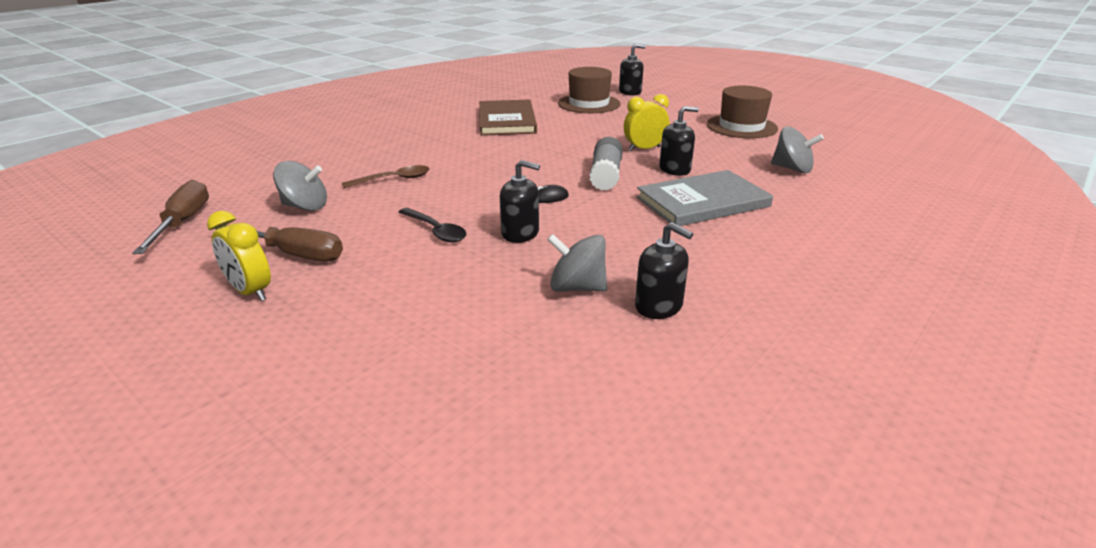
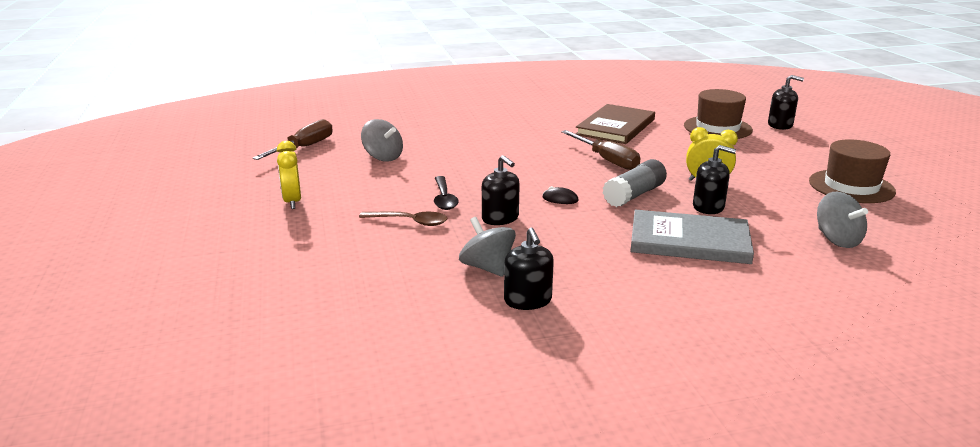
camera: 35 degrees right, 5 degrees down
(292, 254) = (340, 186): brown screwdriver -> brown screwdriver (606, 160)
(393, 180) = (462, 153): brown spoon -> brown spoon (409, 222)

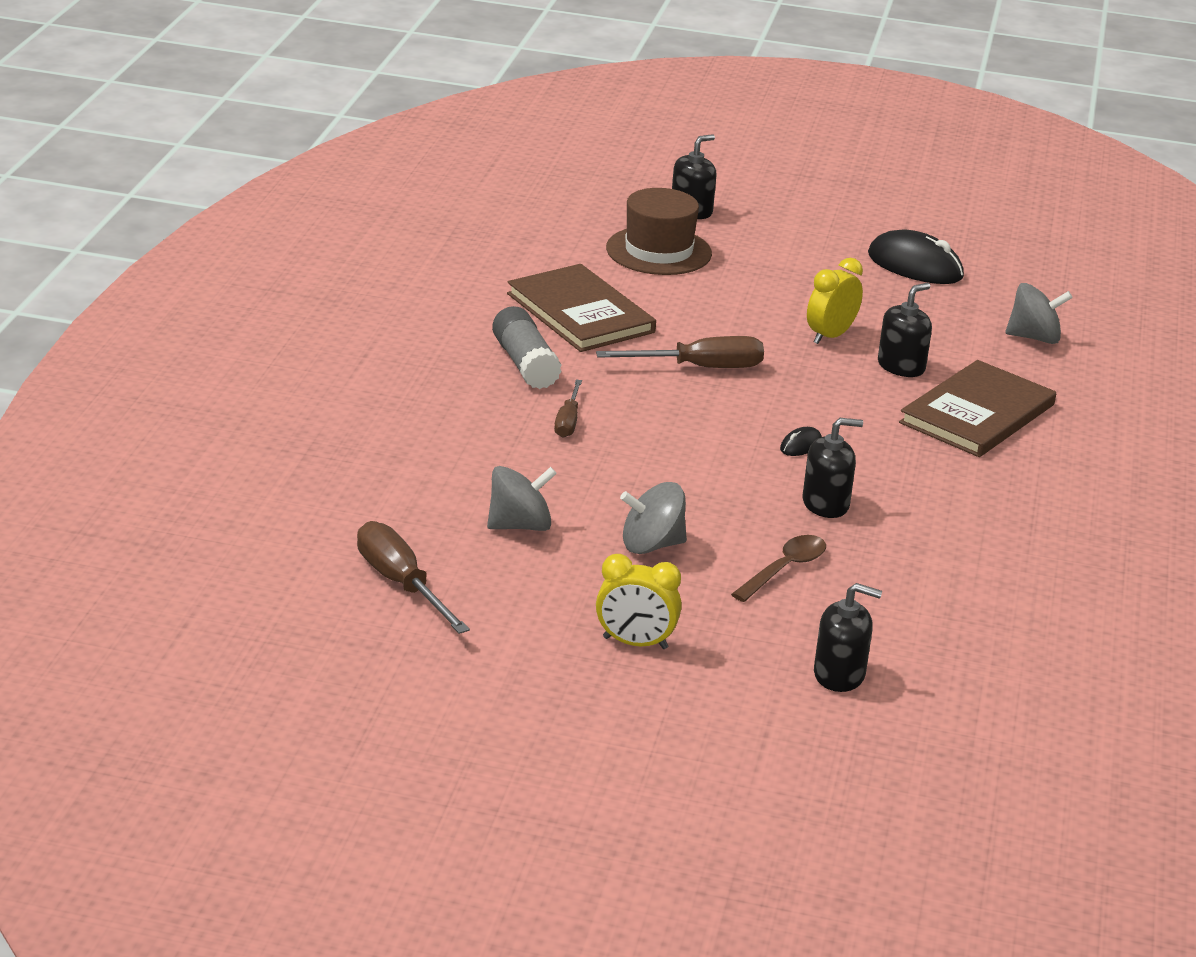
camera: 65 degrees left, 5 degrees up
(444, 198) = (728, 523): black spoon -> none
(487, 267) = (954, 555): grey spinning top -> grey spinning top (651, 545)
(500, 146) = (568, 421): none -> brown screwdriver
(528, 300) = (1047, 556): black soap dispenser -> black soap dispenser (839, 674)
(634, 195) = (829, 395): grey glue stick -> grey glue stick (525, 364)
(689, 241) = (977, 414): grey book -> brown book
(851, 186) = (915, 266): brown hat -> black mouse

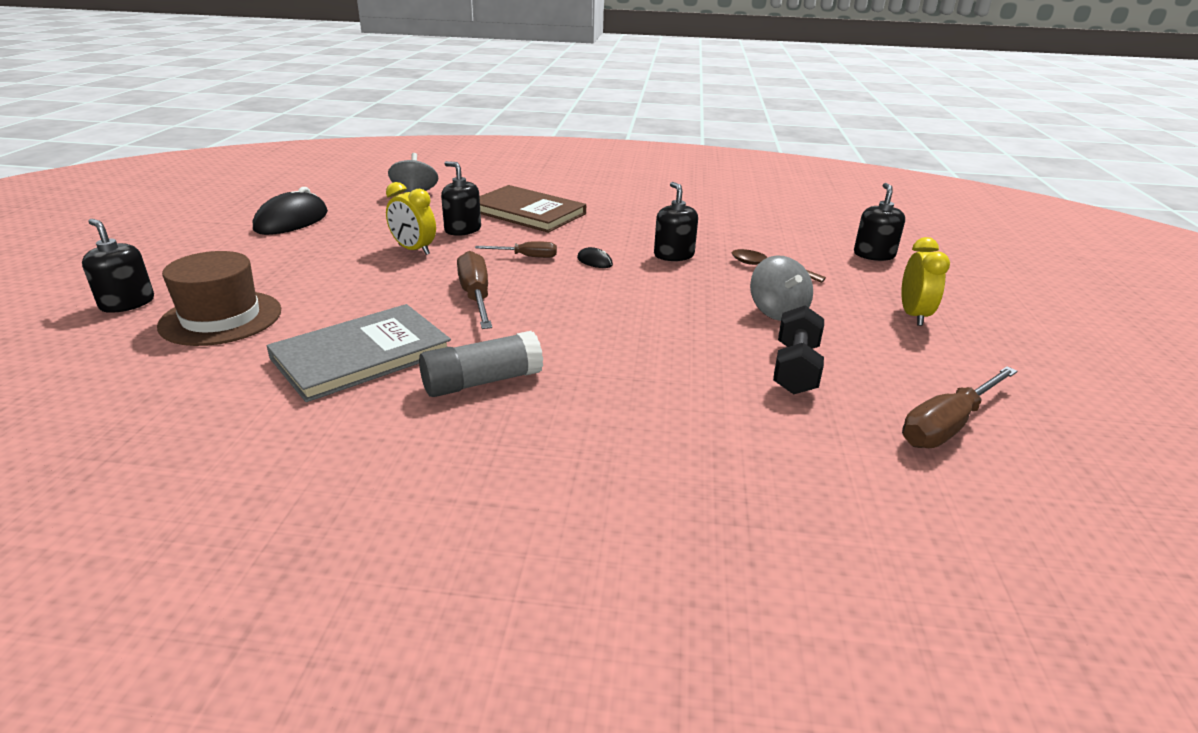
camera: 95 degrees left, 0 degrees up
(520, 526) = (795, 369): grey spinning top -> black dumbbell
(568, 421) = (596, 353): brown screwdriver -> brown screwdriver (526, 256)
(580, 313) = (362, 355): brown book -> grey book

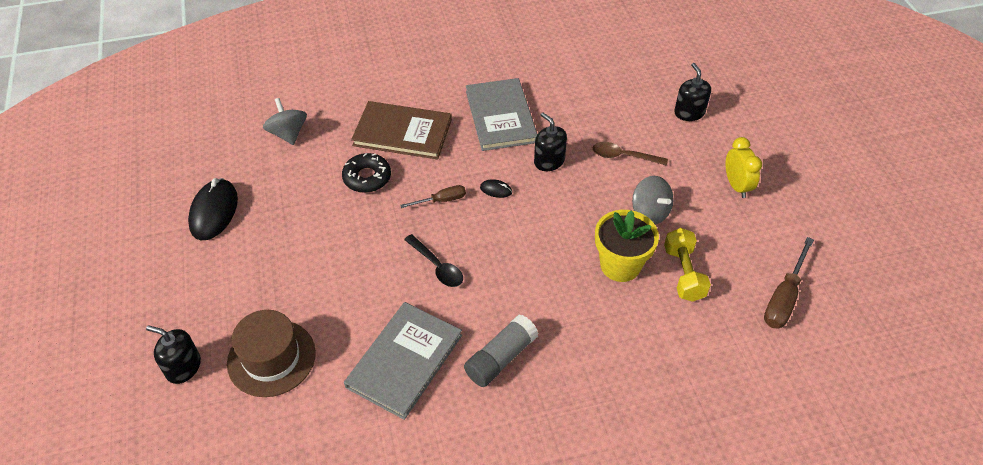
camera: 20 degrees left, 20 degrees up
(414, 250) = (348, 220): yellow clock -> none
(462, 230) = (367, 177): black soap dispenser -> black donut
(476, 297) = (437, 266): brown screwdriver -> black spoon
(641, 221) = (500, 116): none -> grey book
(708, 343) = (620, 265): none -> yellow flower pot
(795, 369) = (683, 273): black dumbbell -> yellow dumbbell

